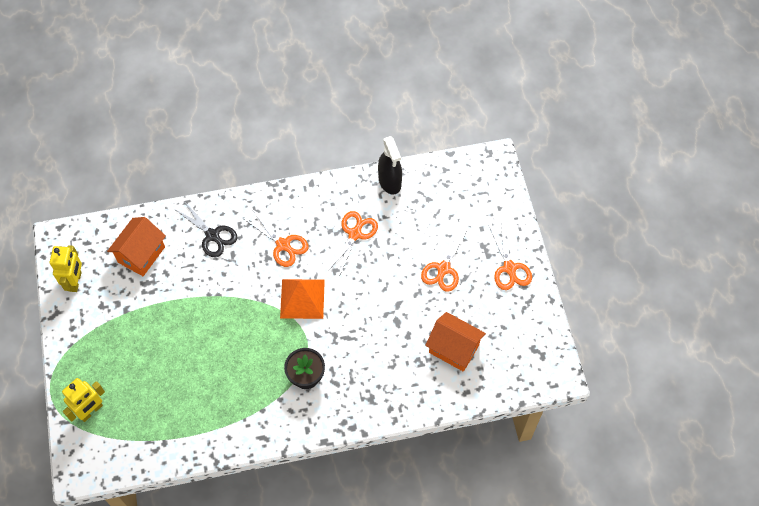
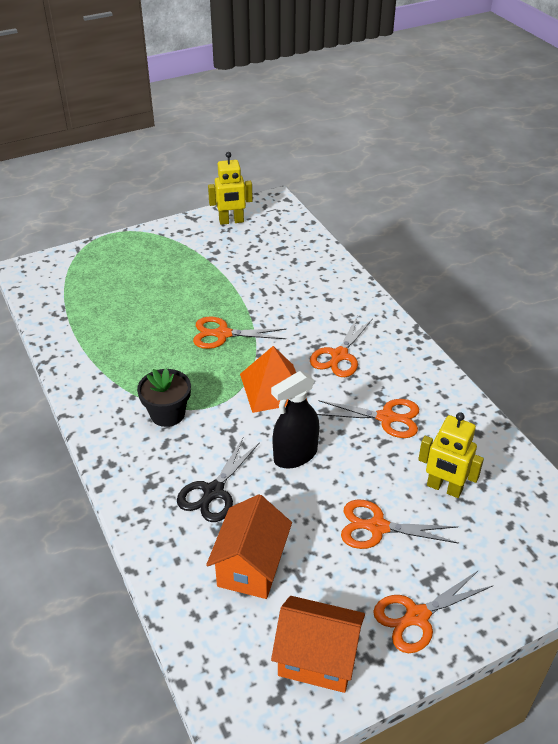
camera: 75 degrees right, 20 degrees down
(91, 411) = (92, 262): yellow robot -> yellow robot (444, 488)
(141, 254) = (279, 254): orange house -> orange house (317, 658)
(212, 235) = (325, 297): black scissors -> black scissors (213, 492)
(230, 320) = (223, 334): none -> orange scissors
(390, 181) = (485, 437): black spray bottle -> black spray bottle (295, 455)

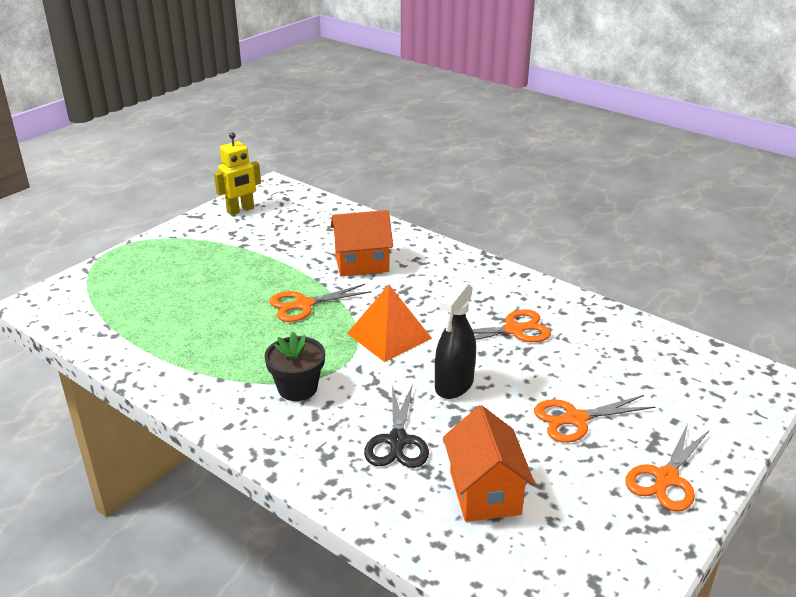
camera: 25 degrees left, 10 degrees down
(317, 658) = (608, 547): orange house -> orange house (362, 263)
(339, 355) = (432, 293): orange scissors -> none
(444, 488) = (607, 369): yellow robot -> none

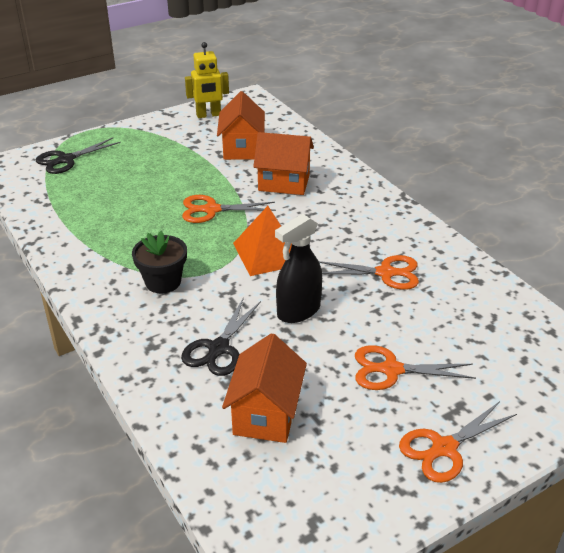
camera: 20 degrees right, 5 degrees up
(108, 284) = (66, 160): none -> black scissors
(297, 238) = (242, 148): none -> orange house

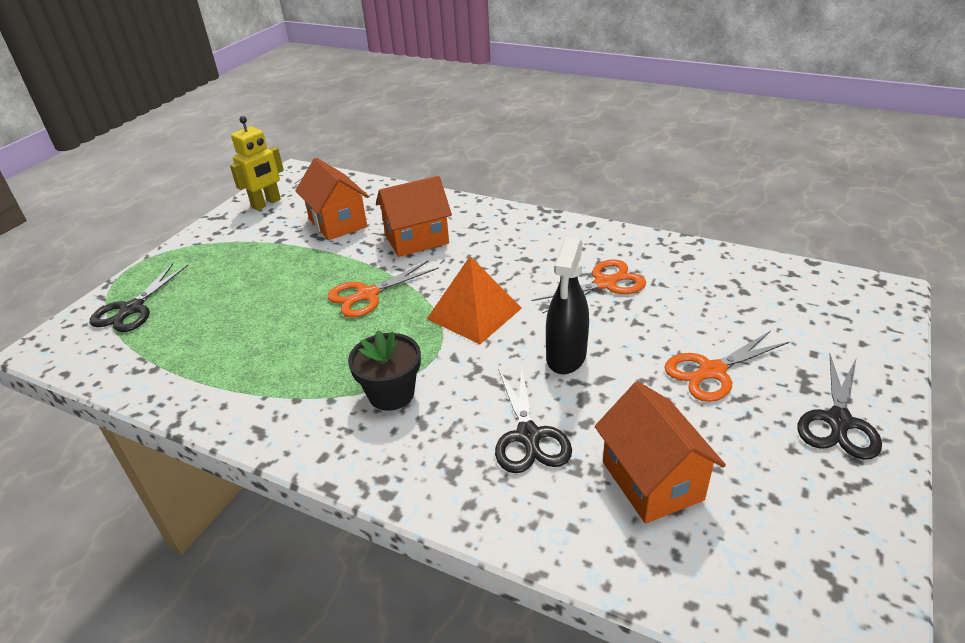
camera: 30 degrees left, 0 degrees up
(444, 448) = (838, 421): orange scissors -> black scissors

